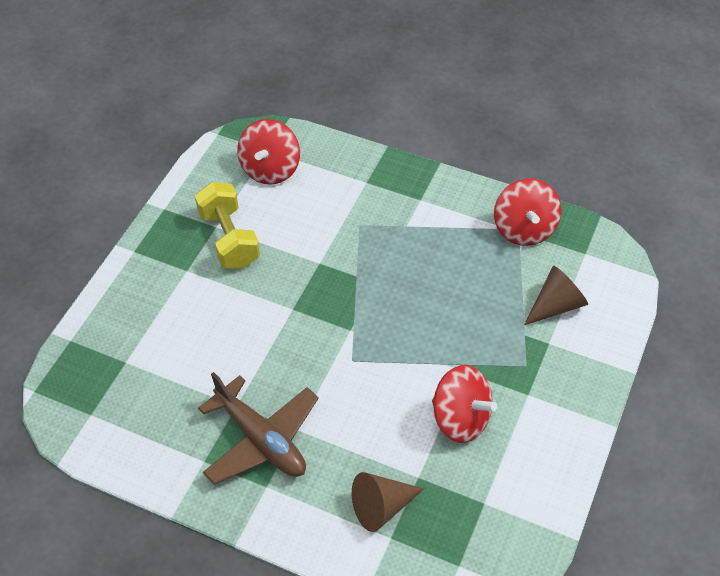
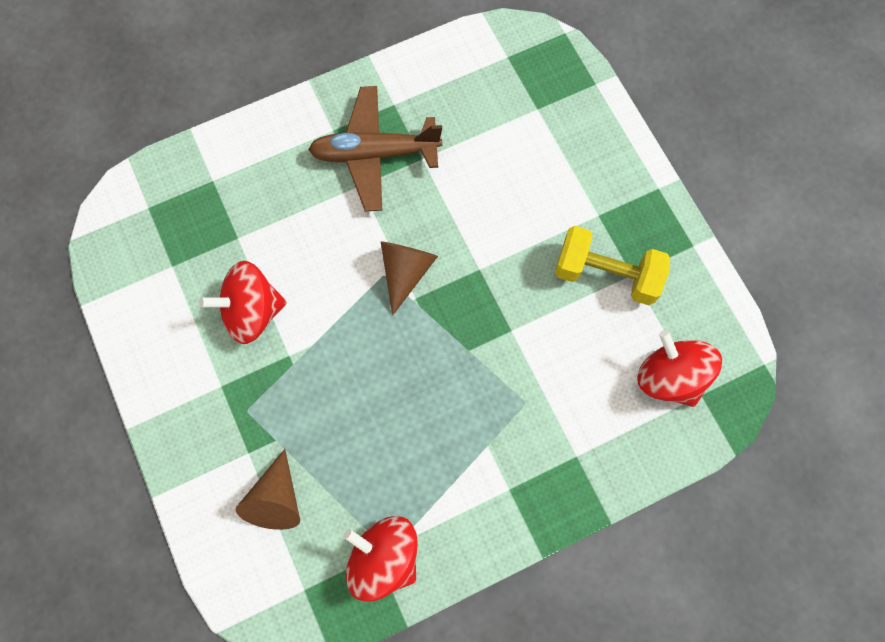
camera: 130 degrees right, 20 degrees up
(381, 507) = (240, 193): brown cone -> brown cone (405, 272)

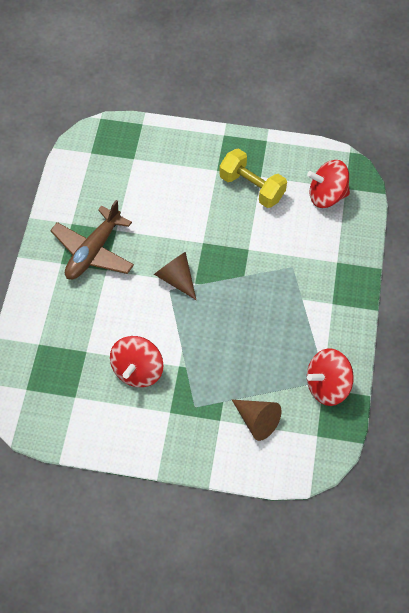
camera: 55 degrees left, 10 degrees down
(606, 274) = (252, 187): yellow dumbbell -> yellow dumbbell turned 75 degrees clockwise

